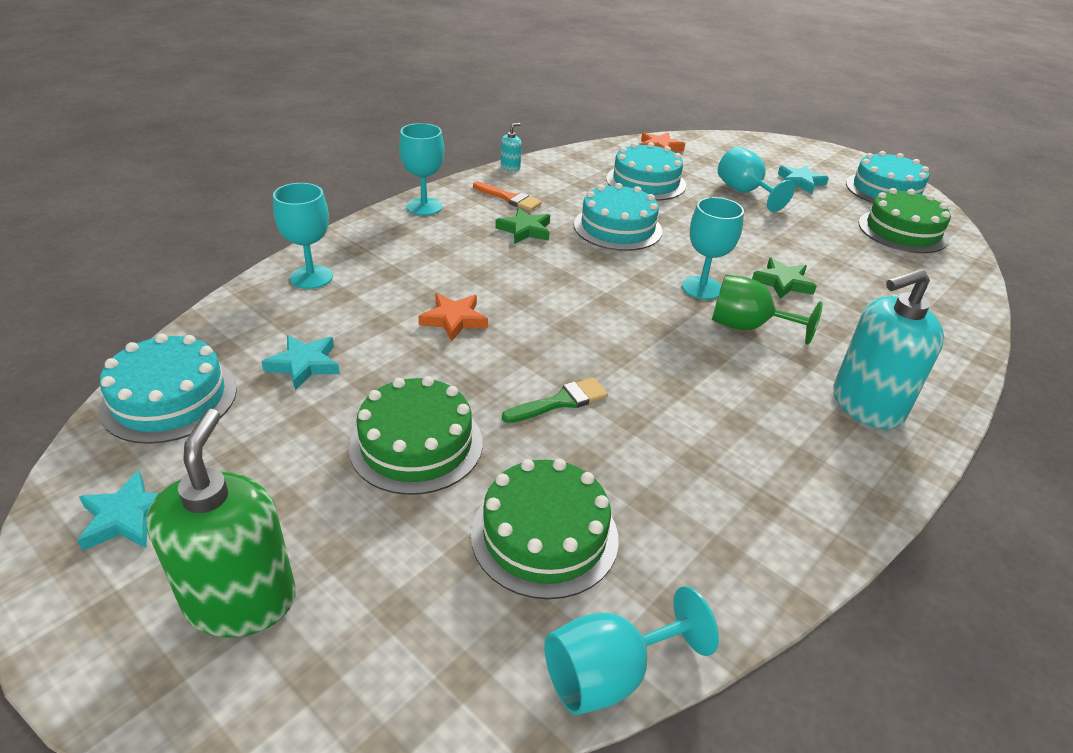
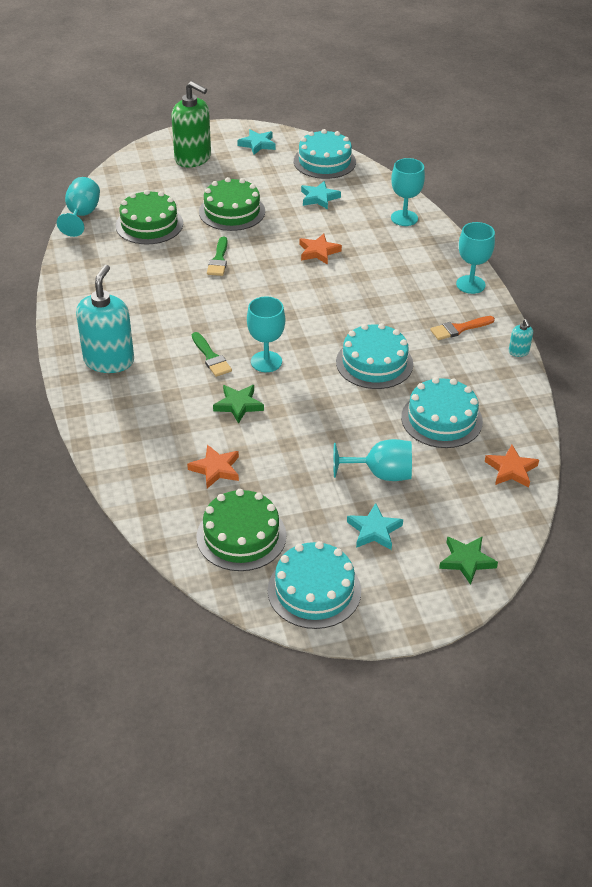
camera: 125 degrees right, 5 degrees up
(525, 230) = (403, 317): green star -> green star (466, 561)
(747, 327) = (211, 357): green goblet -> green brush
(869, 266) = (216, 469): none -> orange star

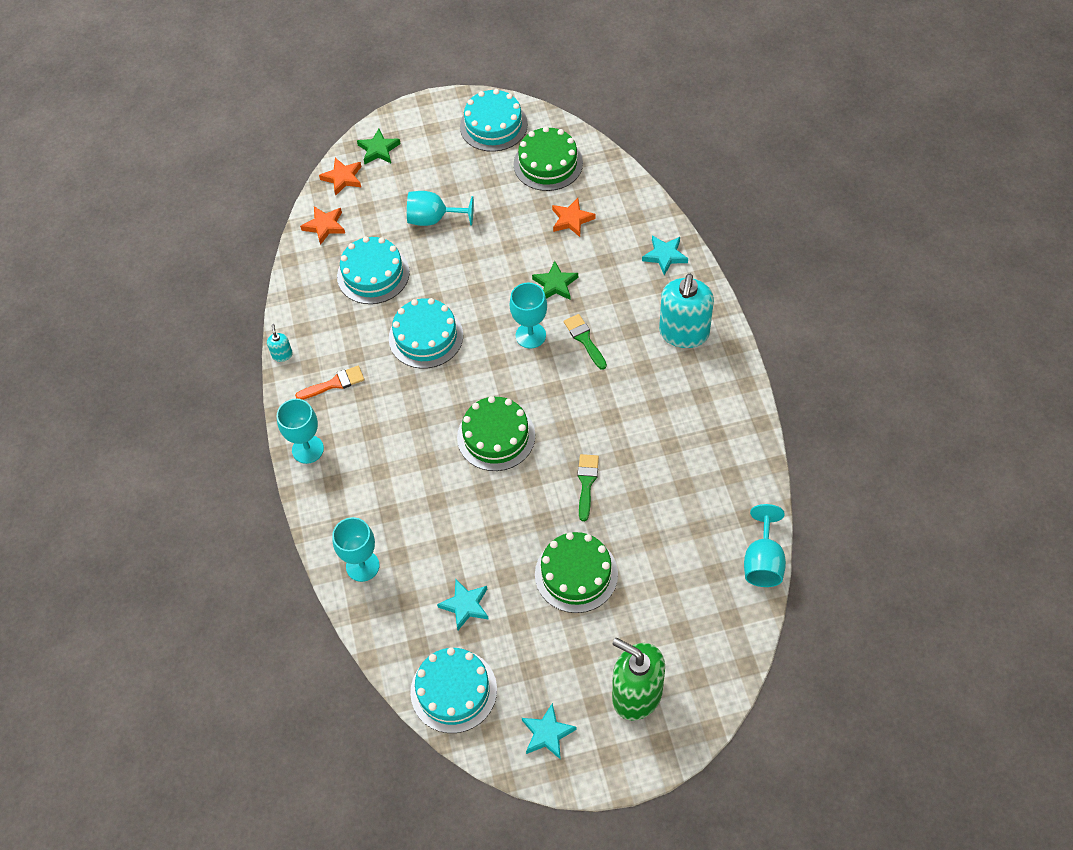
camera: 175 degrees left, 15 degrees up
(149, 224) = (676, 545): green cake -> green cake (496, 436)
(318, 252) = (471, 500): orange star -> orange star (343, 178)
(374, 530) = (445, 171): turquoise star -> turquoise star (665, 256)

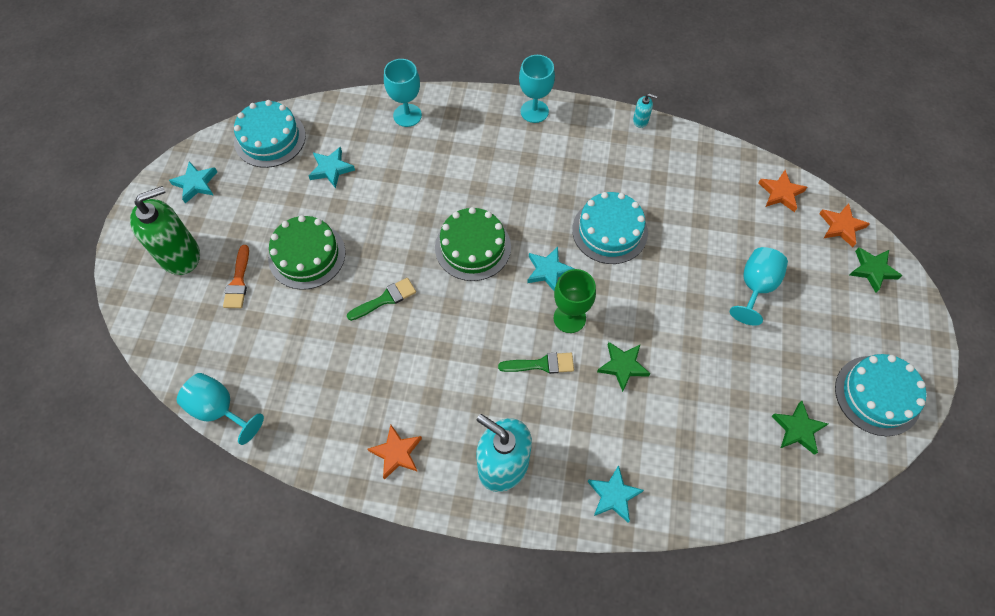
camera: 110 degrees right, 5 degrees up
(334, 383) = (591, 147): orange brush -> orange brush (238, 281)
(373, 274) = (703, 213): turquoise cake -> none
(491, 368) = (548, 271): none -> turquoise star
(530, 335) = (569, 318): turquoise goblet -> green goblet
(548, 164) = (798, 429): green cake -> green star
(571, 220) = (704, 419): orange star -> orange star (396, 453)
(586, 483) = (385, 299): green brush -> green brush turned 60 degrees counterclockwise

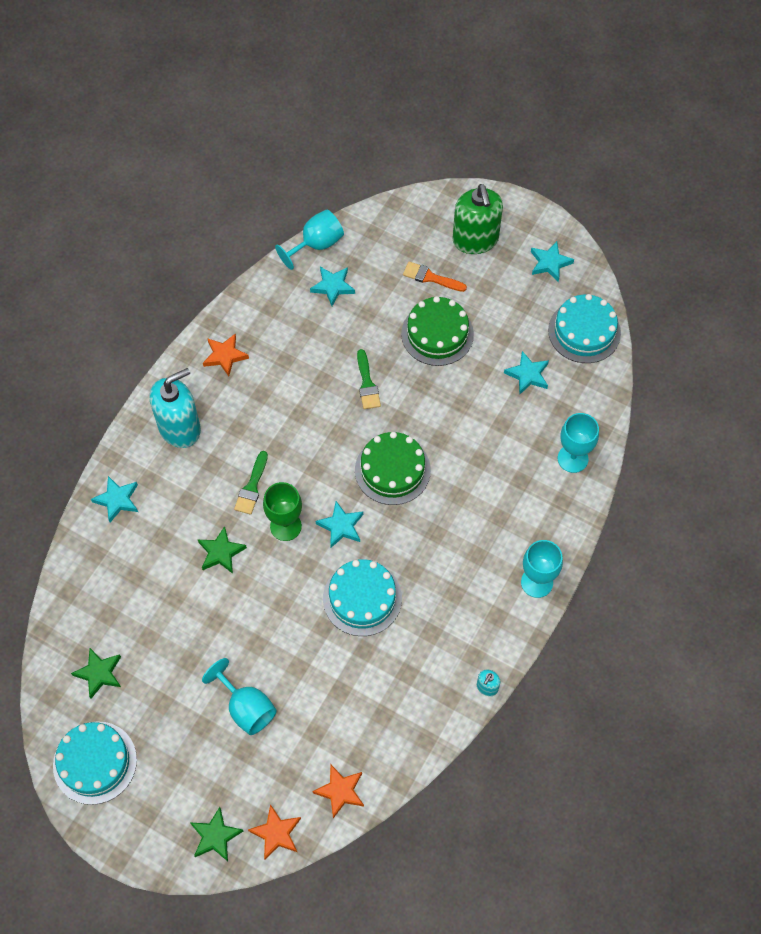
camera: 110 degrees right, 0 degrees up
(273, 372) = (333, 286): none -> turquoise star

